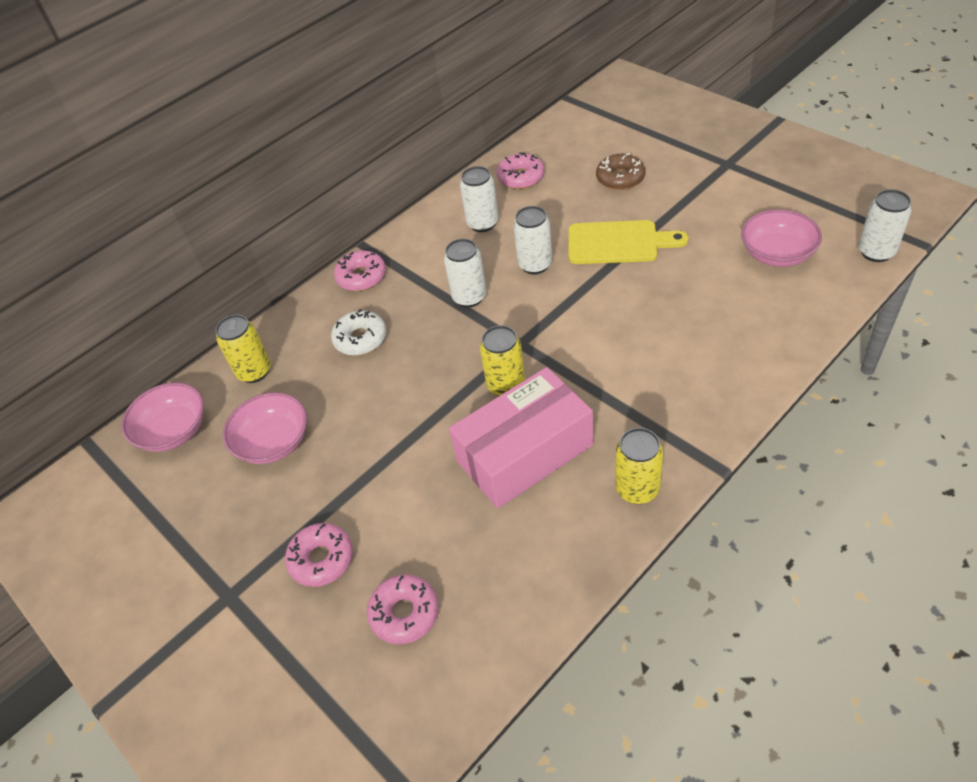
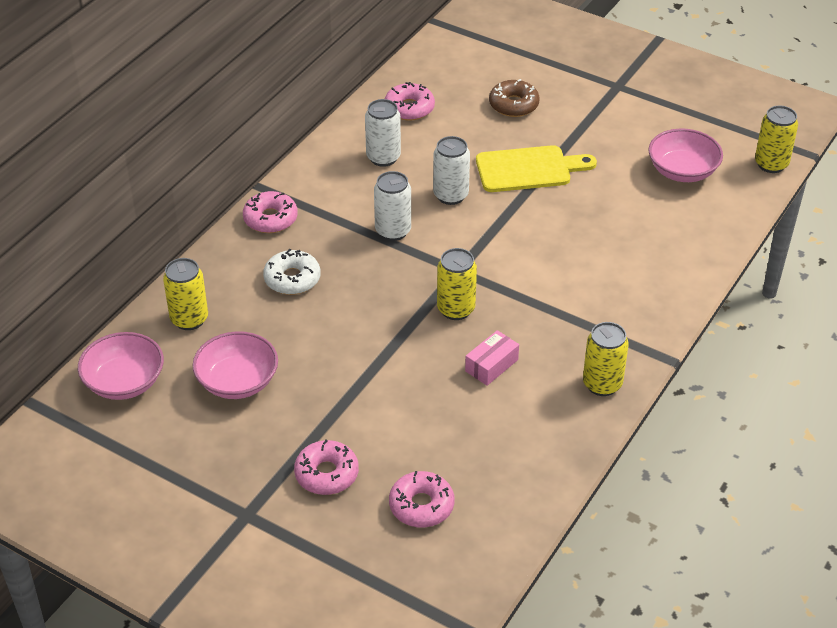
camera: 20 degrees left, 5 degrees down
(525, 453) = (491, 365): pink box -> pink box, size x0.43
(876, 252) = (771, 164): white can -> yellow can

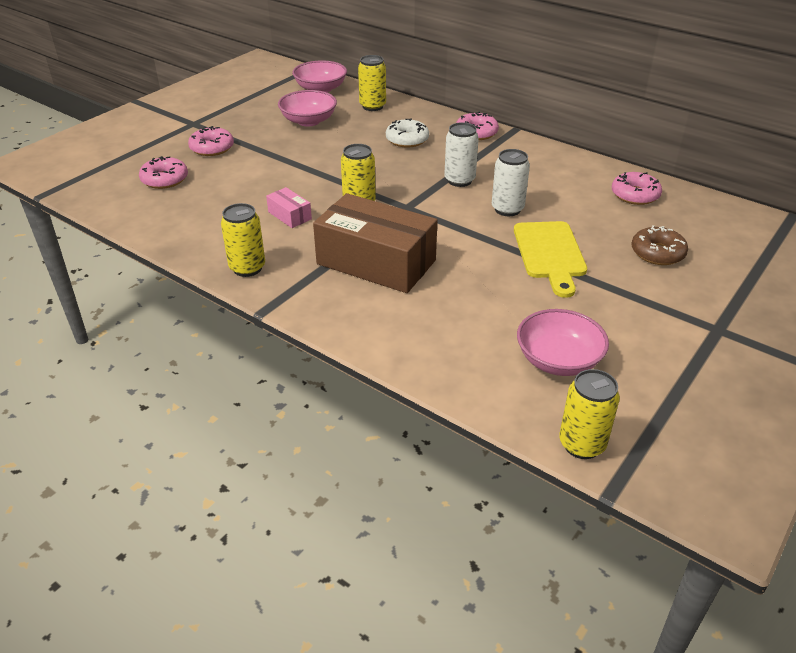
camera: 95 degrees right, 5 degrees down
(383, 157) = (558, 180): white can -> none
(569, 286) = (376, 262): none -> brown box

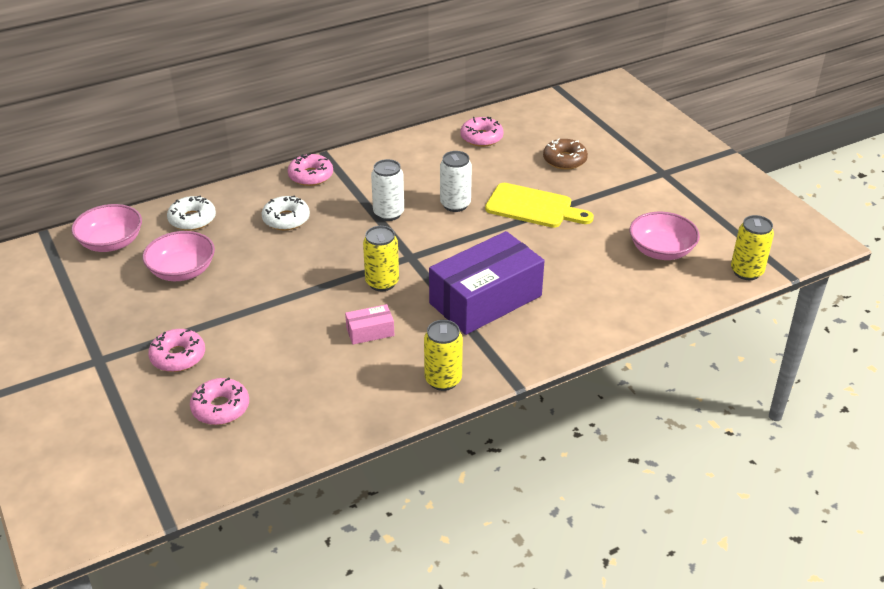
camera: 65 degrees left, 0 degrees up
(372, 106) = (192, 219): yellow can -> white donut
(376, 262) = (485, 299): brown box -> purple box

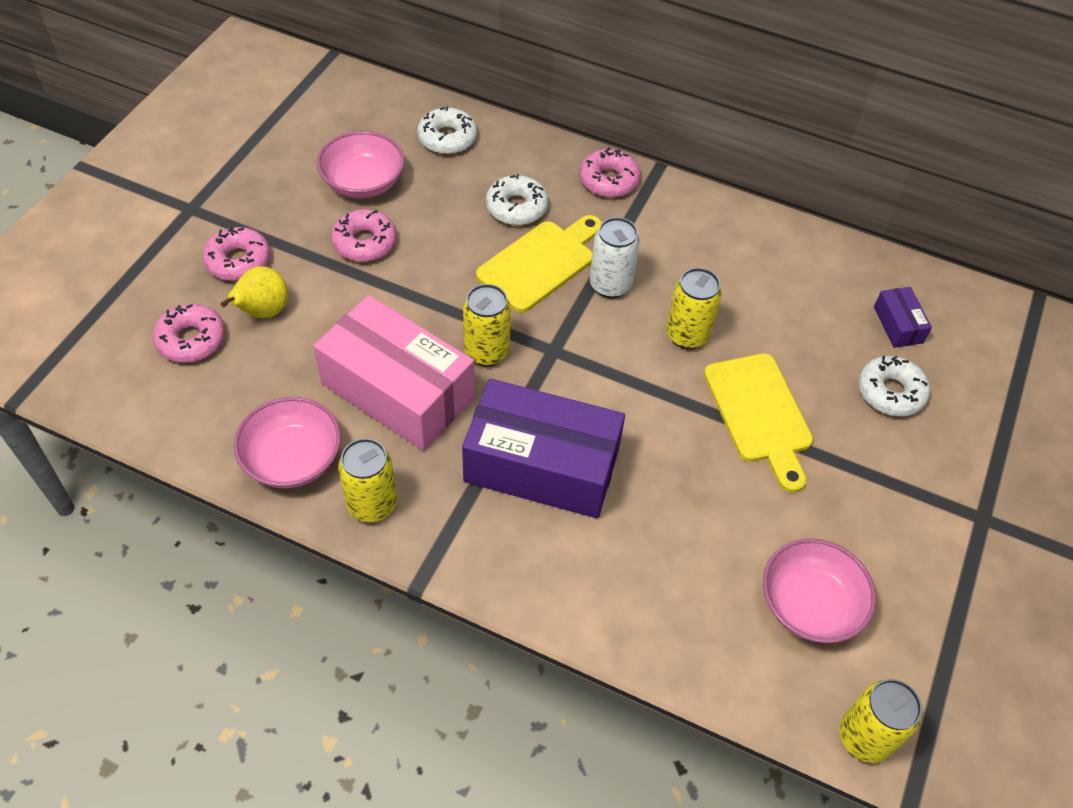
camera: 50 degrees right, 15 degrees up
(111, 243) = (359, 106): pink bowl -> pink bowl (292, 459)
(237, 363) = (263, 312): none -> yellow pear
(340, 231) = (540, 263): none -> yellow cutting board
(370, 332) = (397, 391): pink box -> pink box, size x2.34
(455, 204) = (687, 335): white can -> yellow can
(481, 137) = (843, 284): pink donut -> pink donut (364, 242)
(526, 135) = (898, 325): none -> purple box
(564, 160) = (890, 392): brown donut -> white donut

